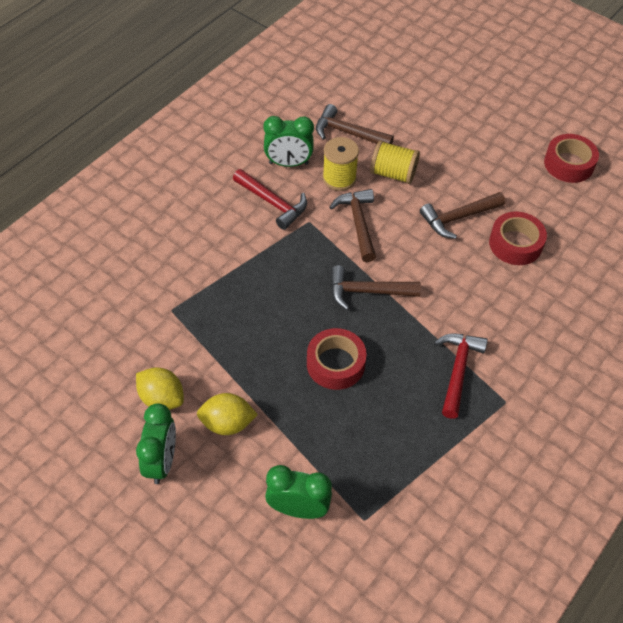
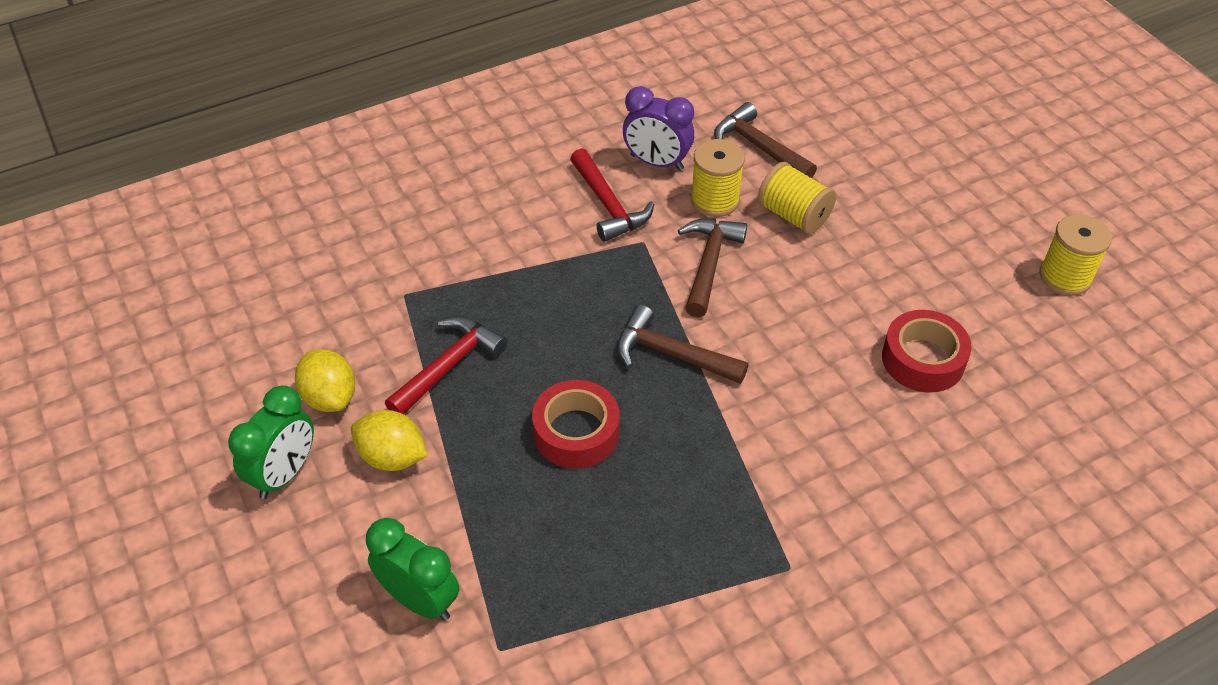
camera: 25 degrees right, 5 degrees down
(288, 163) = (656, 162): green clock -> purple clock
(458, 218) = (856, 299): brown hammer -> none
(458, 370) = (742, 501): red hammer -> red hammer (448, 366)
(568, 164) = (1065, 277): red tape -> yellow spool

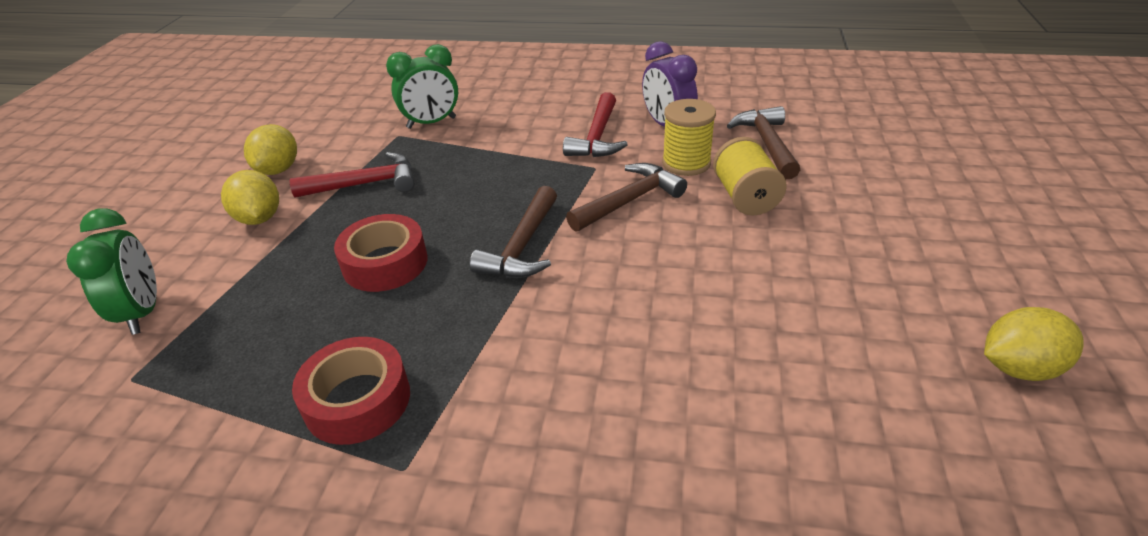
camera: 40 degrees right, 10 degrees down
(284, 474) = (195, 197): green clock -> green clock (431, 123)
(671, 354) = (522, 246): brown hammer -> brown hammer turned 135 degrees counterclockwise
(923, 359) = (752, 361): red tape -> red tape (357, 400)
(1065, 277) = (1018, 368): yellow spool -> yellow lemon

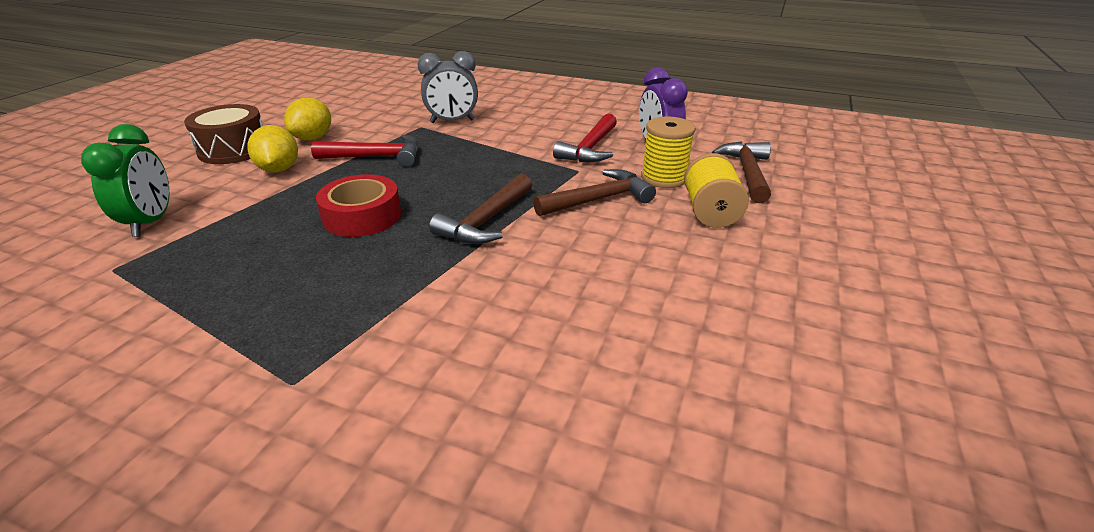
camera: 10 degrees right, 5 degrees down
(190, 200) = (234, 150): none -> brown drum
(357, 400) = (283, 318): red tape -> none
(431, 123) = (452, 121): green clock -> grey clock
(1018, 368) = (961, 409): yellow lemon -> none

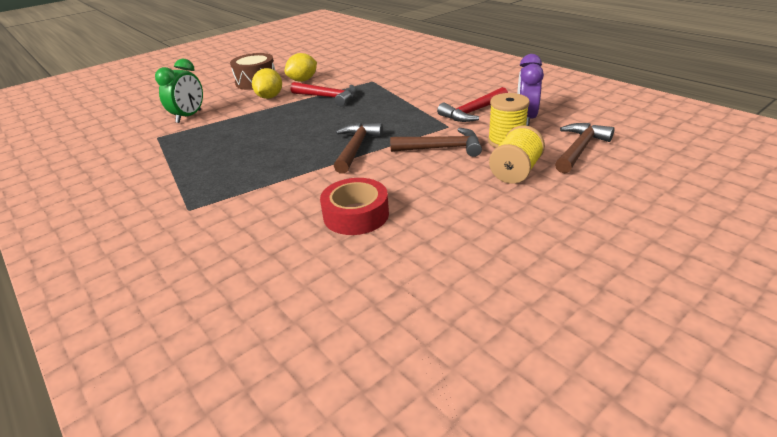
camera: 30 degrees right, 0 degrees up
(362, 216) = (290, 132): red tape -> red tape (356, 215)
(452, 121) = (395, 80): grey clock -> none
(486, 221) = (356, 148): brown hammer -> brown hammer turned 135 degrees clockwise

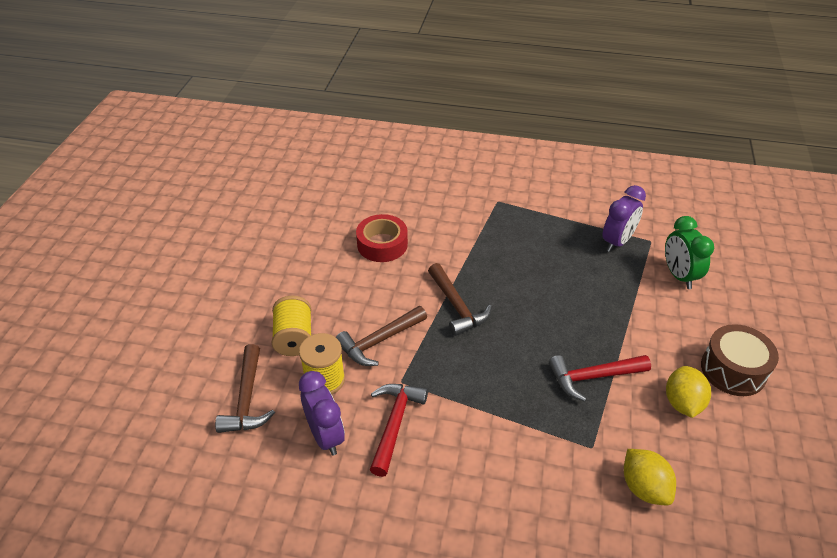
camera: 140 degrees right, 10 degrees up
(177, 144) = (617, 242): none -> purple clock
(270, 97) = (659, 345): yellow lemon -> yellow lemon (644, 487)

